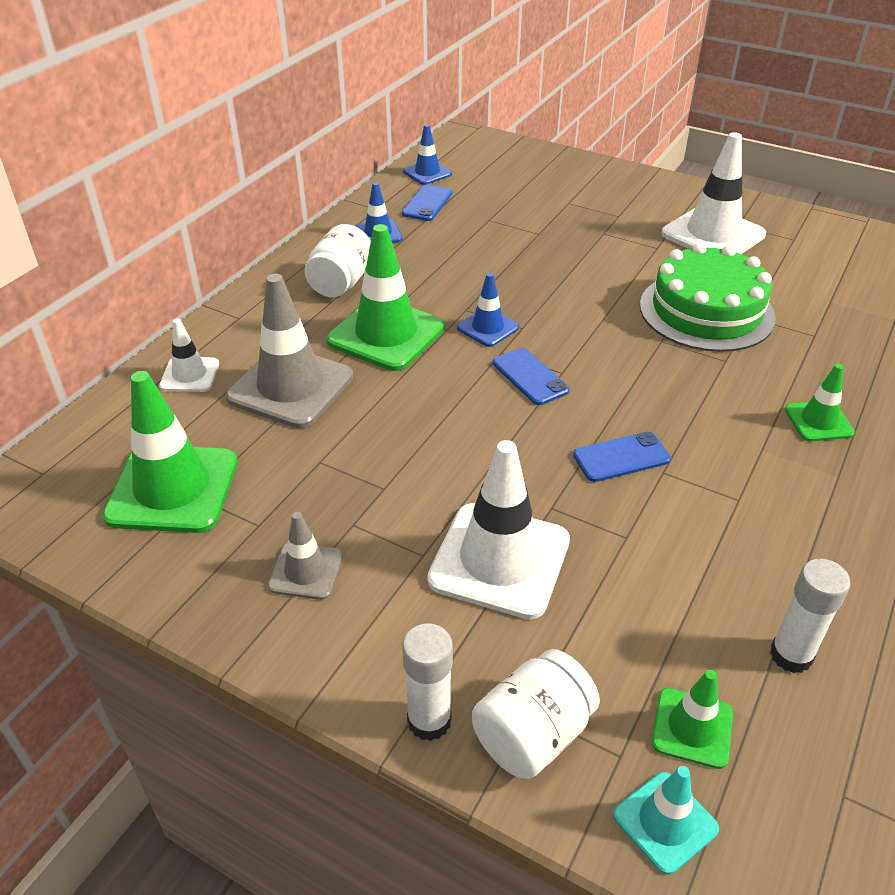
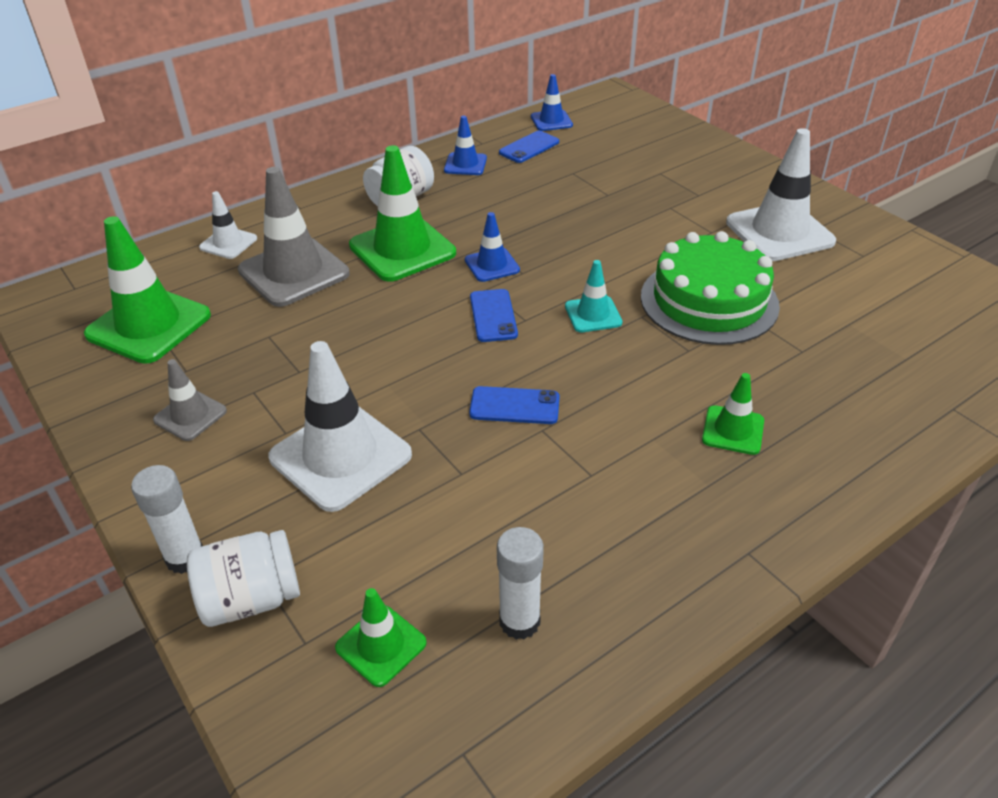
camera: 25 degrees right, 0 degrees up
(665, 822) = (295, 707): turquoise traffic cone -> turquoise traffic cone (593, 314)

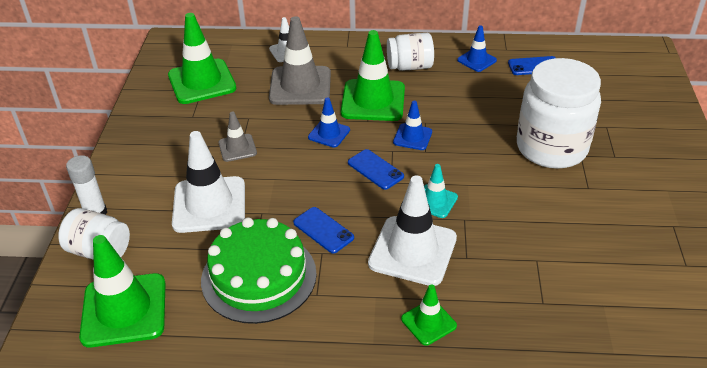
camera: 40 degrees right, 0 degrees up
(190, 415) = (169, 142): grey traffic cone -> grey traffic cone (237, 148)
(381, 645) = (124, 310): green traffic cone -> green traffic cone, size x1.90
(493, 316) = (375, 169): blue phone -> blue phone turned 75 degrees counterclockwise
(519, 621) = (192, 344): white glue stick -> none
(551, 121) = (574, 53): blue traffic cone -> blue traffic cone (329, 134)
(637, 212) = (551, 148): none -> white jar
(709, 301) = (522, 234): green cake -> green cake (259, 276)
(779, 232) = (640, 214): white traffic cone -> white traffic cone (412, 251)

